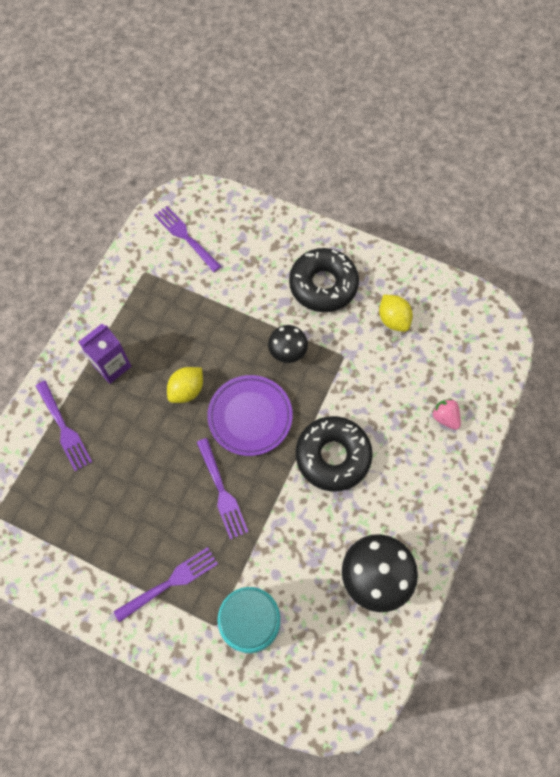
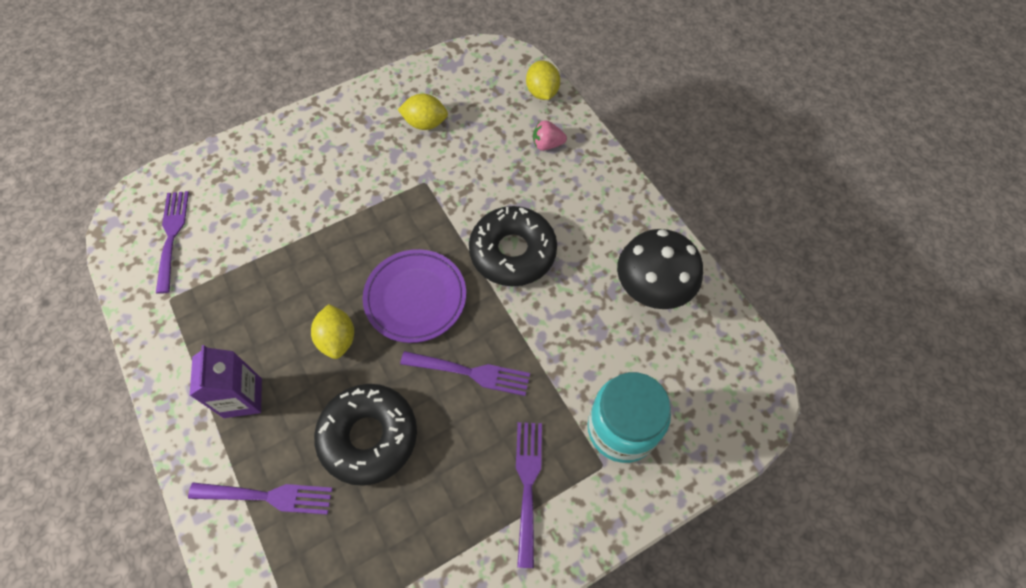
camera: 55 degrees left, 5 degrees down
(185, 237) = (172, 236): purple fork -> purple fork turned 90 degrees clockwise
(287, 353) = (380, 225): black mushroom -> none
(323, 285) = (341, 154): black donut -> black donut (369, 436)
(491, 381) = (542, 92): none -> yellow lemon

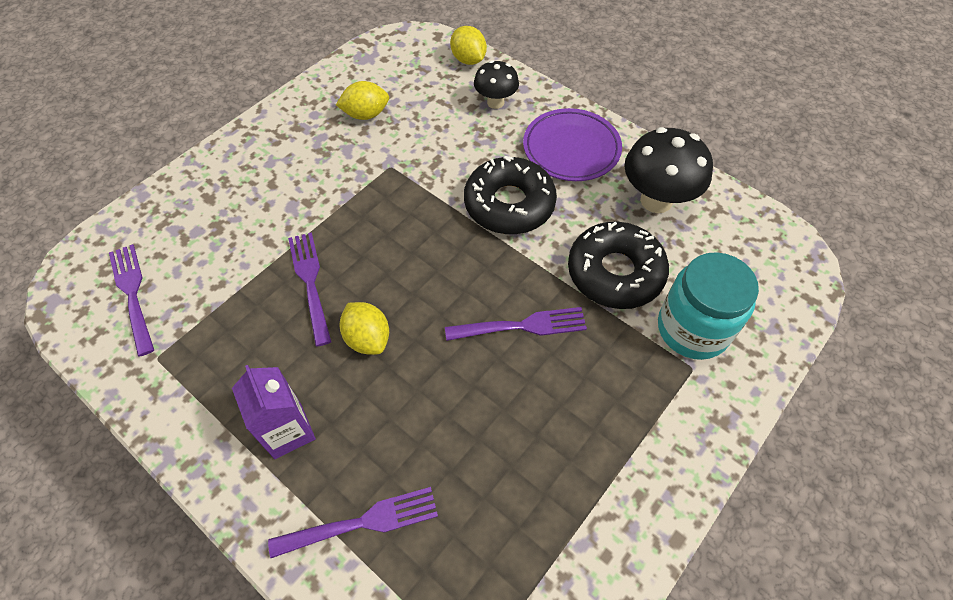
camera: 20 degrees left, 5 degrees down
(369, 436) = (446, 422): black donut -> black donut (615, 273)
(415, 298) = (432, 274): purple plate -> purple plate (571, 149)
(528, 485) = (630, 411): purple fork -> purple fork (310, 282)
(547, 144) = (495, 102): pink strawberry -> black mushroom

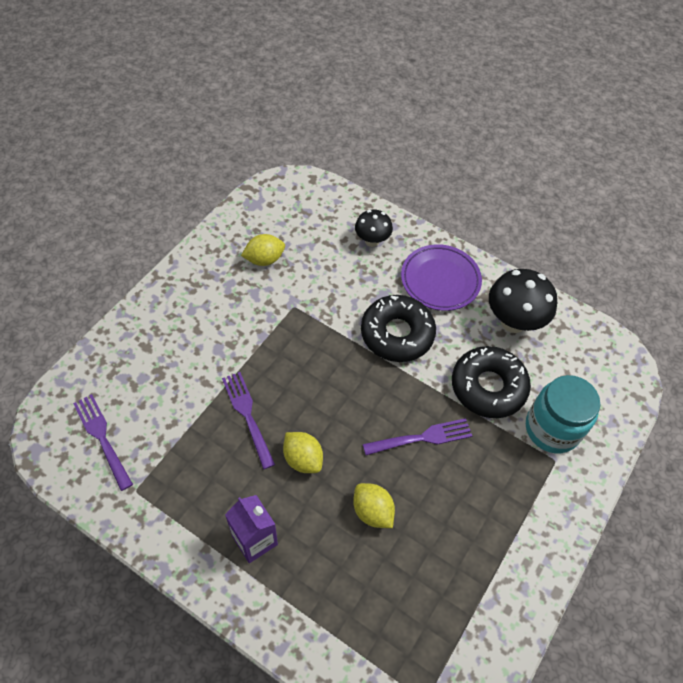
camera: 10 degrees left, 0 degrees up
(362, 522) = (325, 605): purple fork -> none
(468, 60) = (343, 201): yellow lemon -> yellow lemon (372, 511)

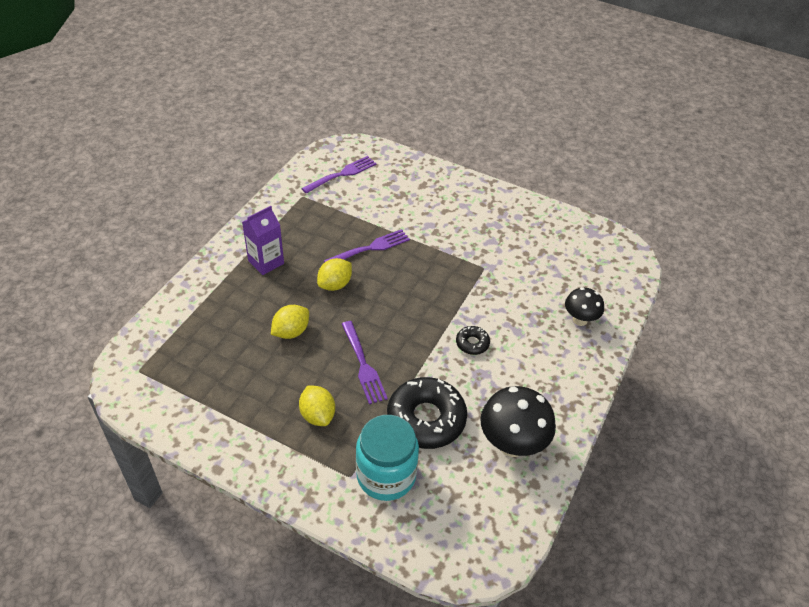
camera: 85 degrees right, 10 degrees down
(264, 259) = (530, 244): yellow lemon -> yellow lemon (317, 415)
(397, 334) = (472, 343): black donut -> black donut, size x0.46
(440, 280) = (547, 378): purple plate -> none

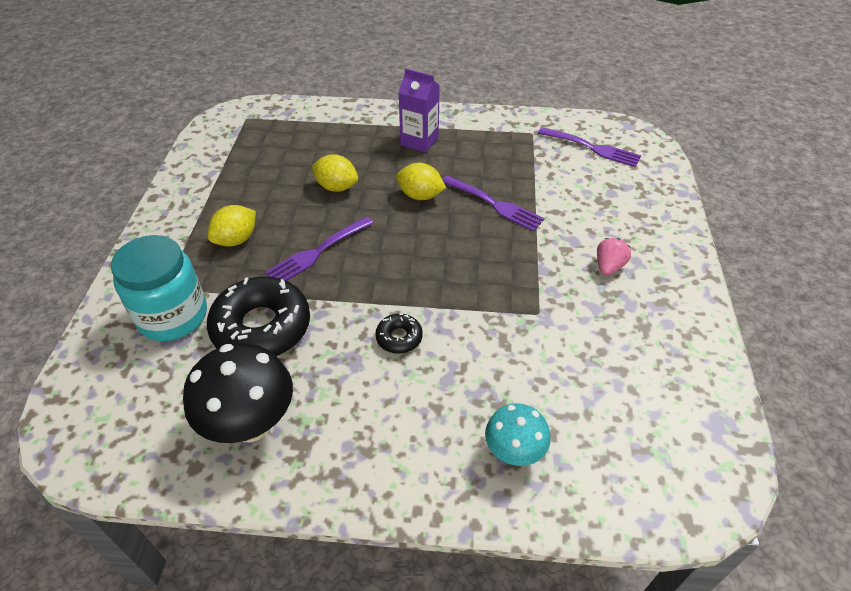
camera: 70 degrees right, 0 degrees up
(461, 219) = (608, 266): none -> pink strawberry
(580, 320) = (514, 452): black mushroom -> turquoise mushroom

